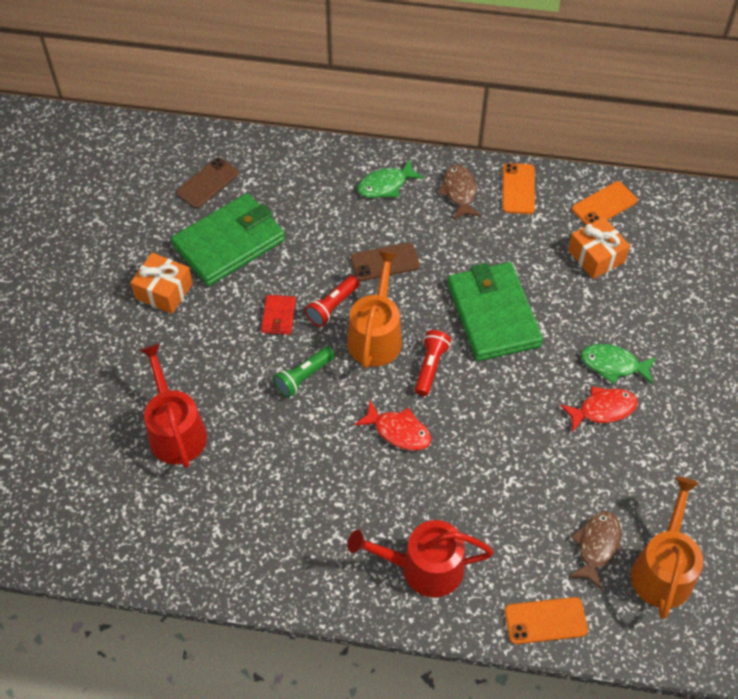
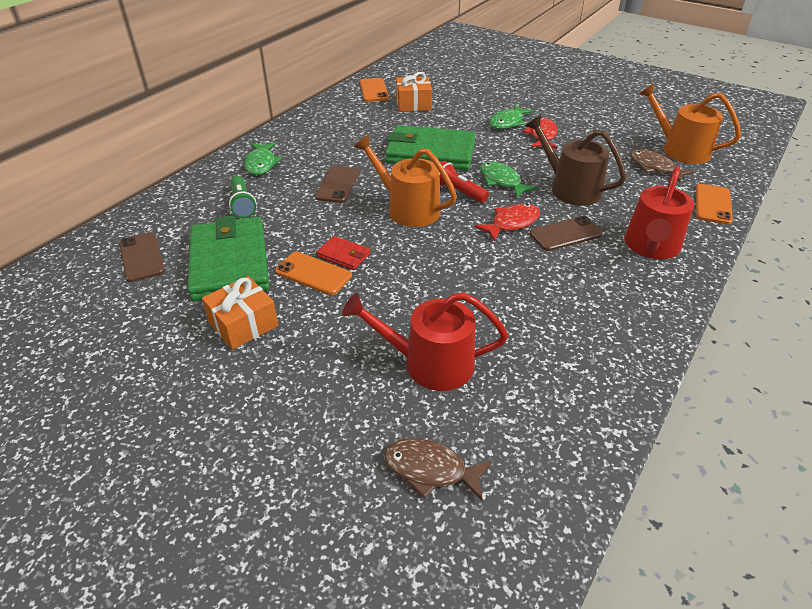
camera: 65 degrees left, 15 degrees down
(303, 377) = (422, 259): green flashlight -> green flashlight (242, 204)
(332, 307) = (359, 222): red flashlight -> none
(405, 484) = (565, 234): none -> brown phone
(459, 192) = (304, 136): brown fish -> brown fish (430, 470)
(473, 399) = (502, 181): none -> green fish
(497, 468) = (570, 188): none -> brown watering can
(518, 189) = (327, 114): orange phone -> orange phone (313, 273)

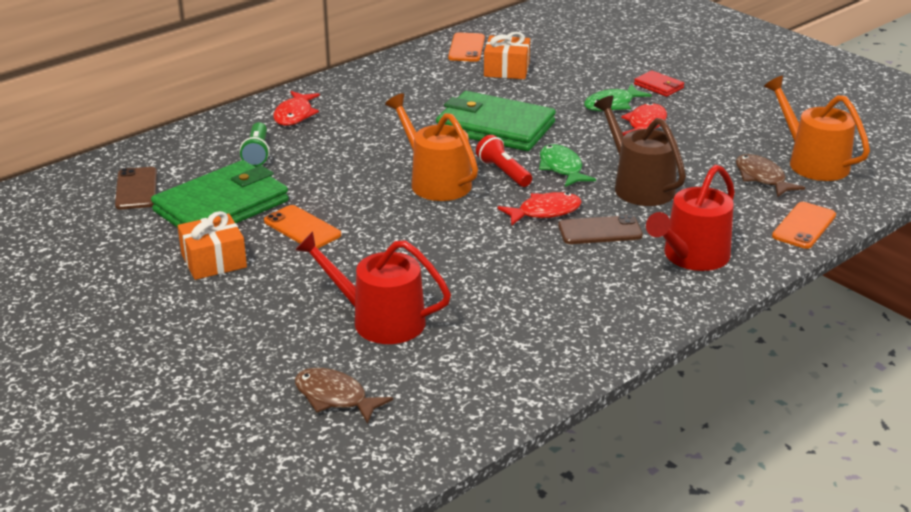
camera: 15 degrees right, 10 degrees down
(229, 262) = (221, 206): green wallet -> green wallet turned 45 degrees clockwise
(261, 164) = (294, 115): green fish -> red fish
(338, 185) = (370, 147): brown phone -> none
(344, 255) = (342, 216): red wallet -> red wallet (659, 86)

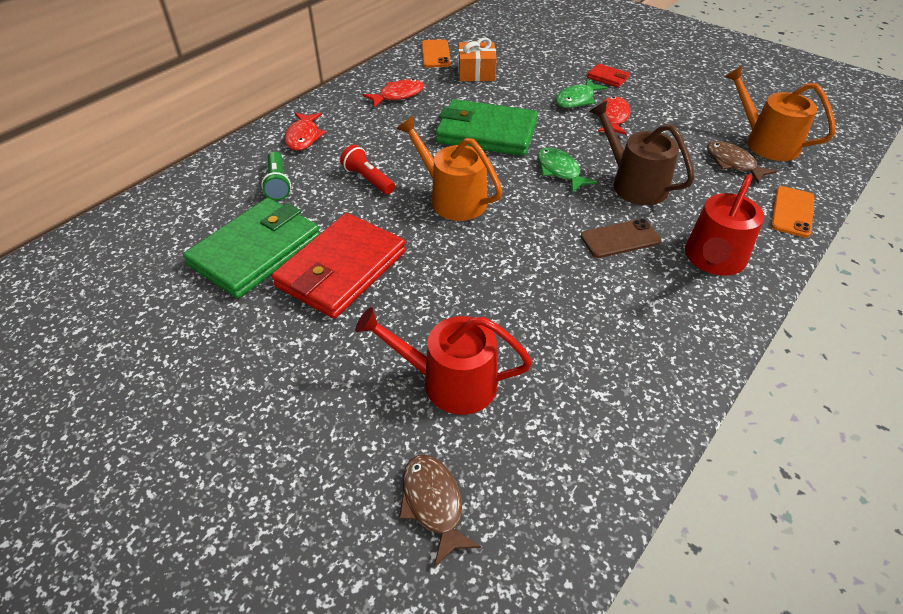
camera: 10 degrees left, 15 degrees up
(136, 189) = (166, 239): brown phone -> none
(214, 261) = (261, 323): orange gift -> none
(302, 228) = (341, 269): orange phone -> red wallet
(335, 397) = (433, 504): brown fish -> brown fish turned 45 degrees clockwise
(503, 172) = (510, 181): red flashlight -> red flashlight (368, 179)
(544, 212) = (563, 222): red fish -> red fish (398, 95)

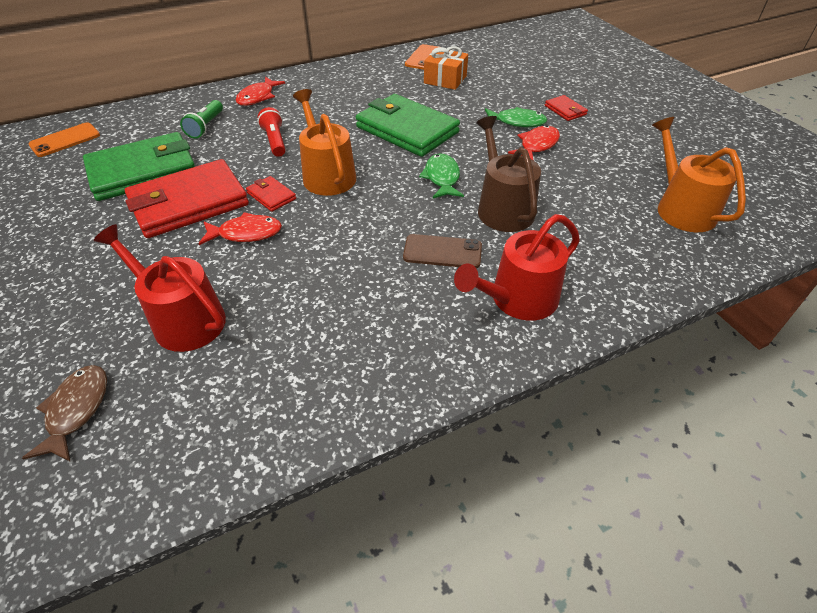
camera: 25 degrees right, 0 degrees up
(398, 95) = (361, 83): red fish -> red fish (246, 233)
(418, 236) = (271, 196): none -> red wallet
(577, 99) = (516, 122): green fish -> green fish turned 150 degrees counterclockwise
(733, 163) = (624, 218): brown fish -> none
(792, 212) = (648, 282): orange phone -> orange phone (65, 140)

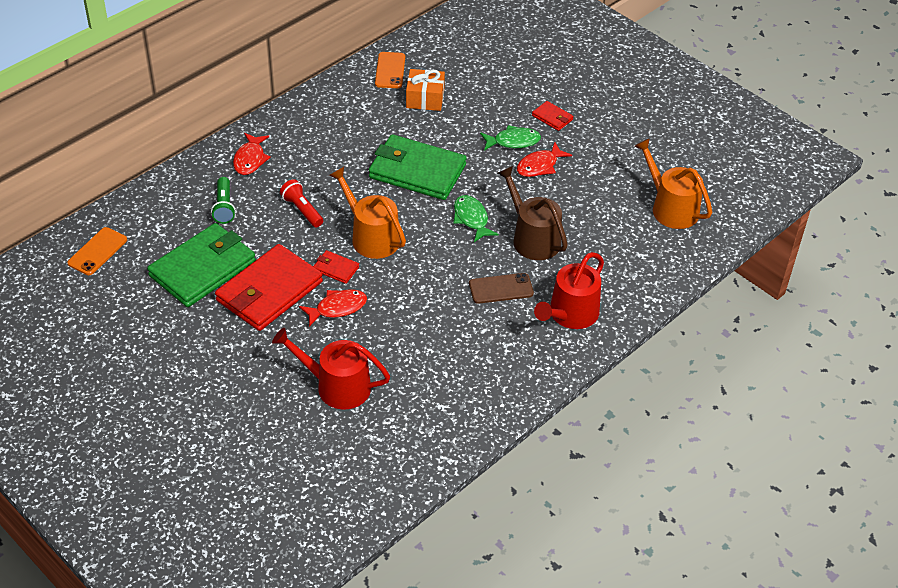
camera: 20 degrees left, 0 degrees up
(76, 410) = (309, 461): brown fish -> none
(537, 145) = (539, 166): red fish -> red fish turned 150 degrees counterclockwise

